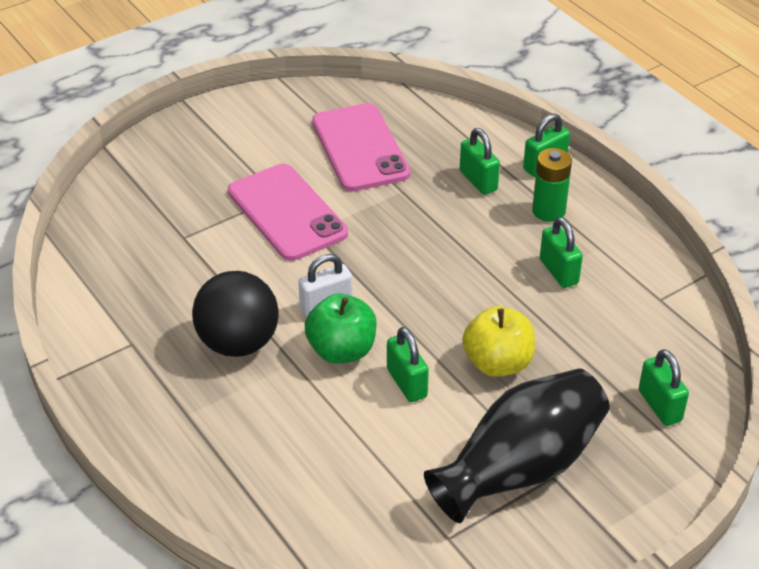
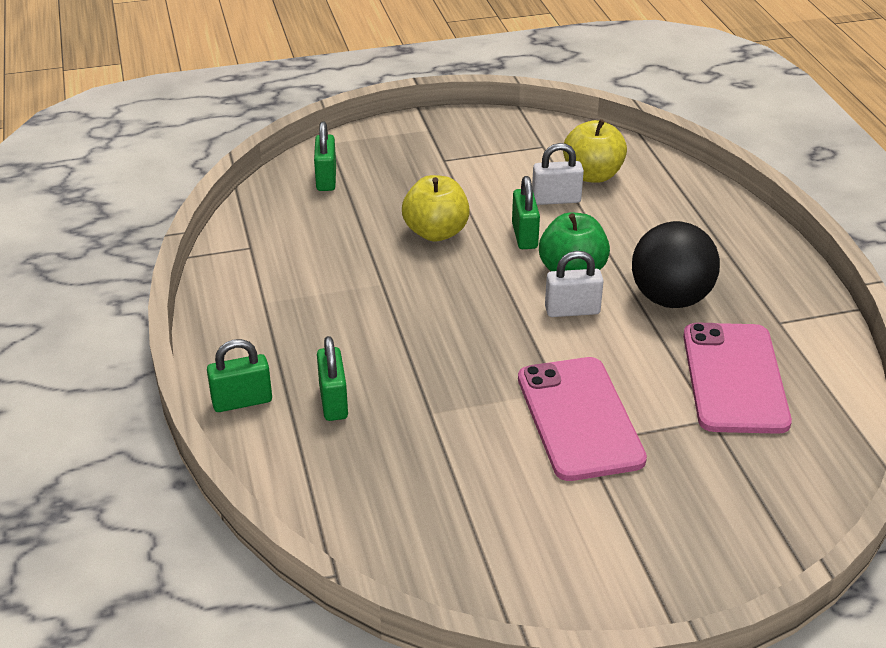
camera: 160 degrees left, 5 degrees down
(360, 148) = (452, 484): pink phone -> pink phone (734, 378)
(368, 499) = (592, 175): none -> yellow apple
(395, 445) = (556, 200): none -> white padlock
(520, 468) = (465, 168): black vase -> none
(548, 211) = (283, 348): green battery -> none
(559, 271) = (323, 289): green padlock -> none

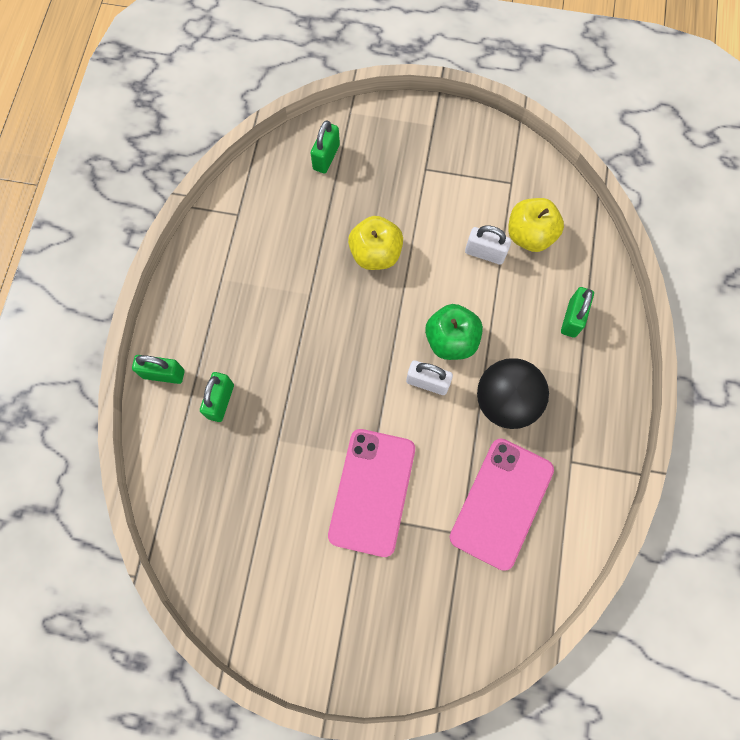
camera: 25 degrees right, 35 degrees up
(524, 236) = (438, 285): green padlock -> green padlock (572, 318)

